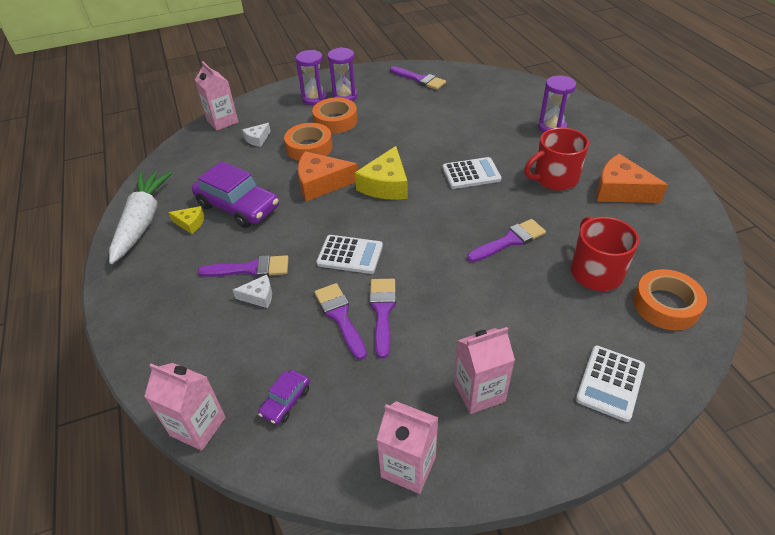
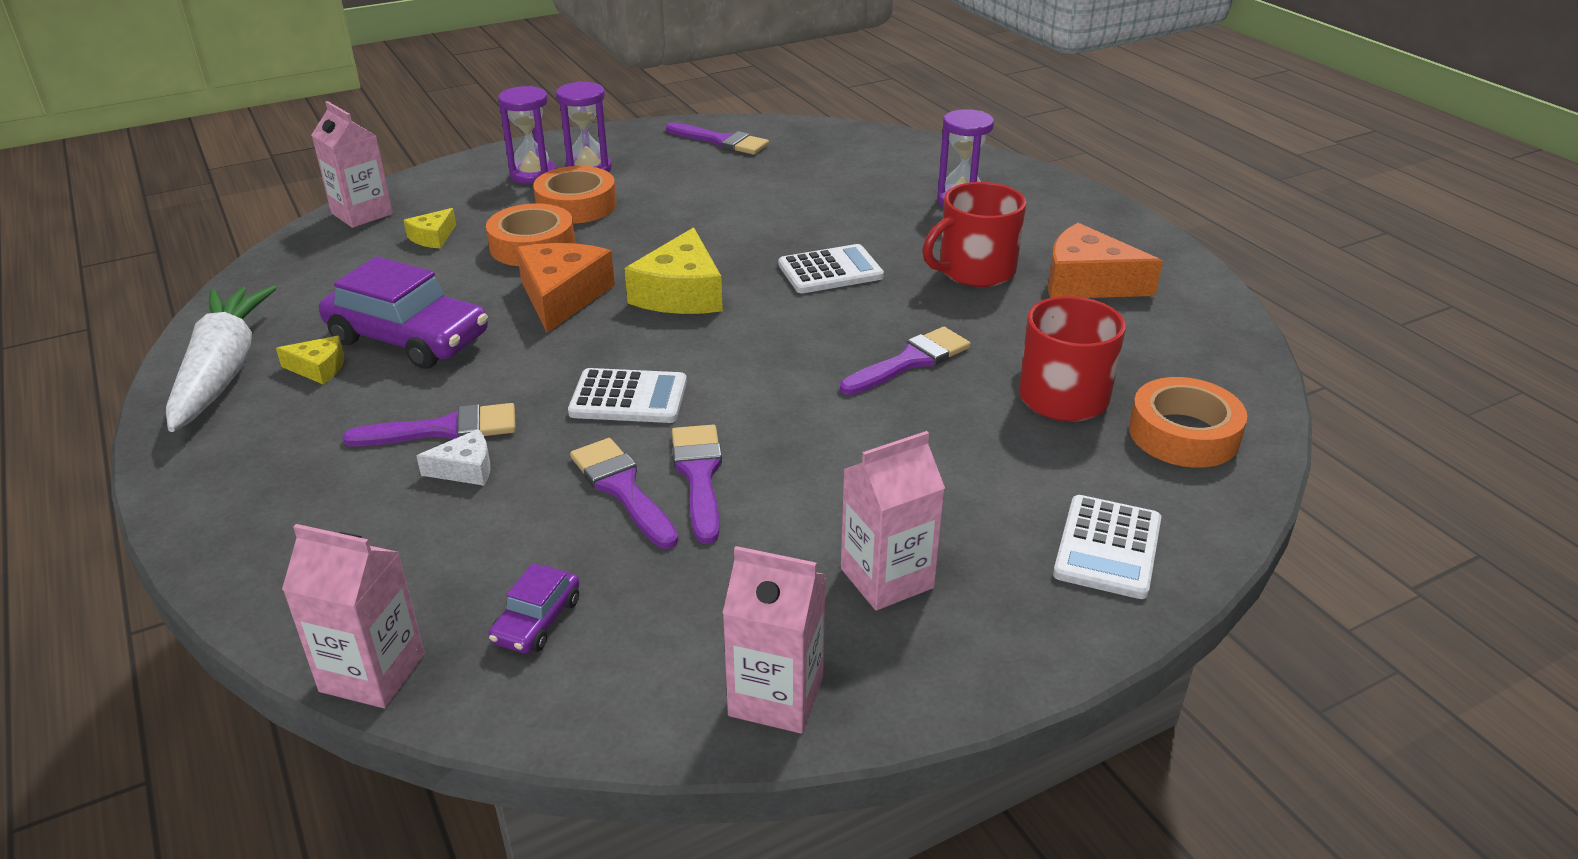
camera: 10 degrees left, 10 degrees down
(257, 139) = (433, 237): white cheese -> yellow cheese
(321, 183) = (562, 297): orange cheese -> orange cheese turned 105 degrees clockwise

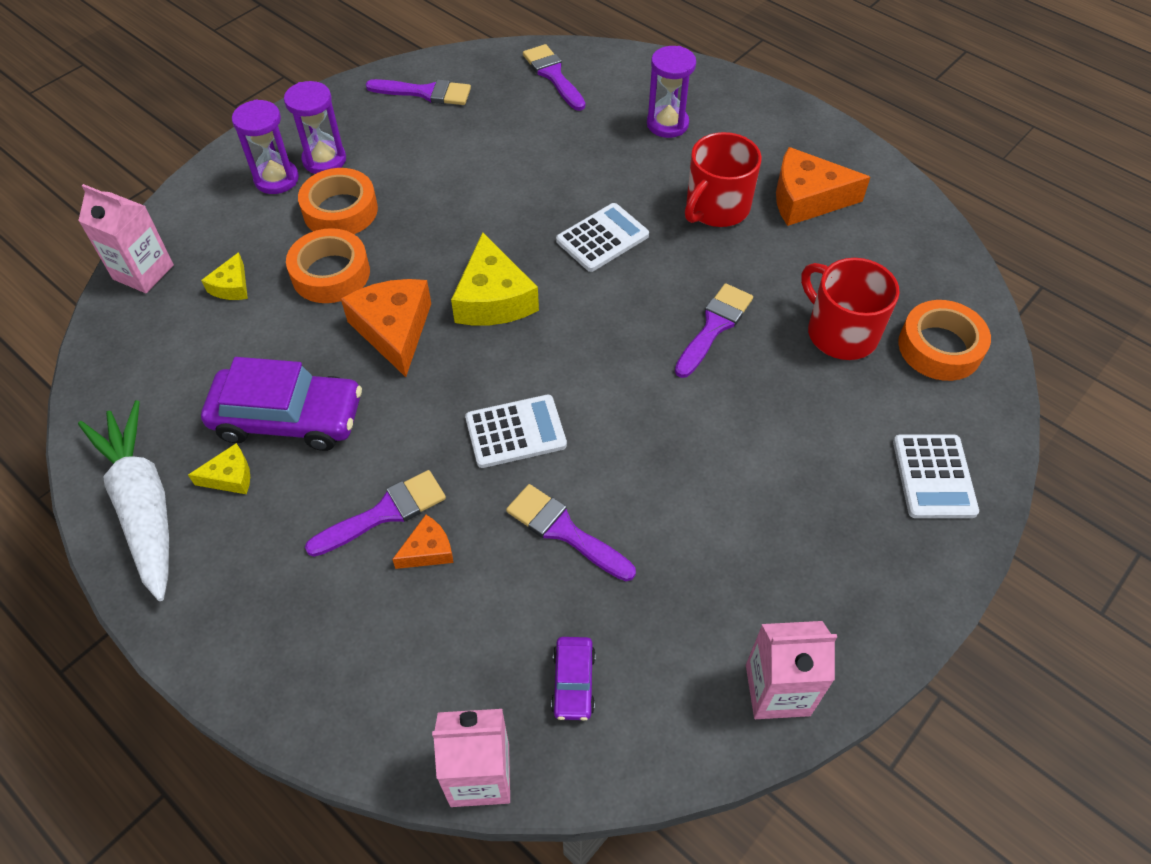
camera: 20 degrees left, 20 degrees up
(465, 469) = (428, 550): white cheese -> orange cheese
(699, 475) = (615, 498): purple brush -> purple brush (553, 75)
(887, 578) = (800, 555): pink carton -> none

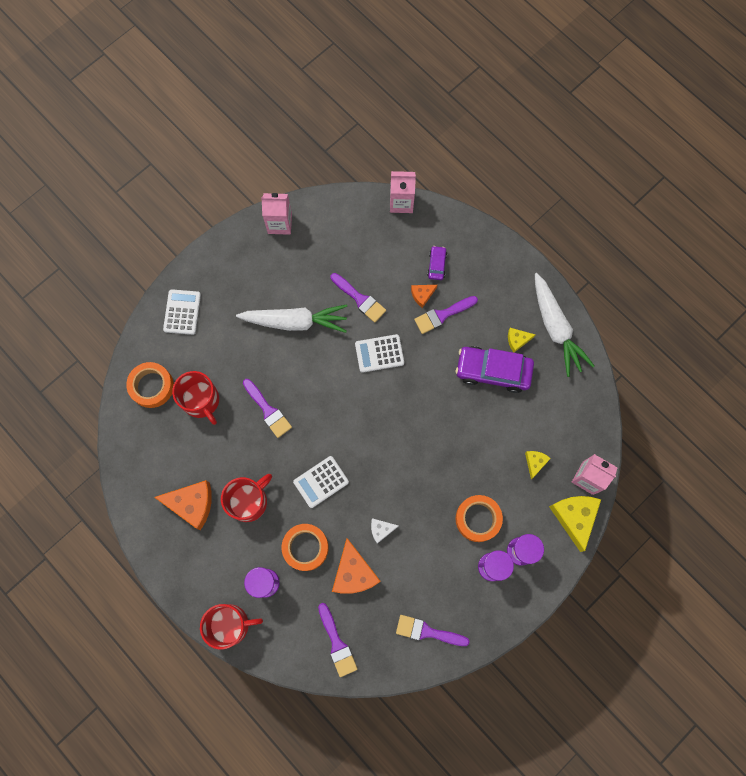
camera: 175 degrees left, 20 degrees up
(331, 273) = (479, 467): orange tape -> orange tape (305, 547)
(394, 330) = (442, 423): orange cheese -> orange cheese (354, 572)
(493, 298) = (387, 441): yellow cheese -> yellow cheese (574, 517)
(497, 189) = (381, 530): none -> white cheese
(573, 682) = (362, 233): purple car -> purple car (436, 265)
(695, 476) = (295, 322): none -> white carrot
(707, 83) = (230, 624): none -> red mug
(714, 326) = (268, 410): purple brush -> purple brush turned 75 degrees counterclockwise

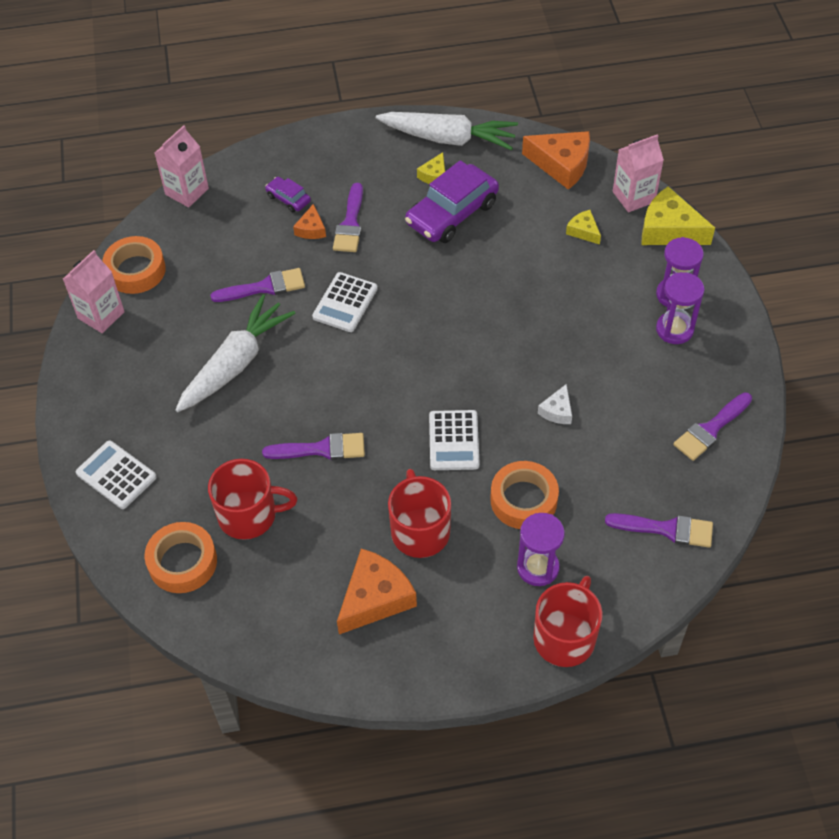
camera: 55 degrees left, 20 degrees down
(354, 572) = (590, 466): orange cheese -> orange cheese (561, 164)
(478, 519) = (610, 313): orange tape -> orange tape (136, 270)

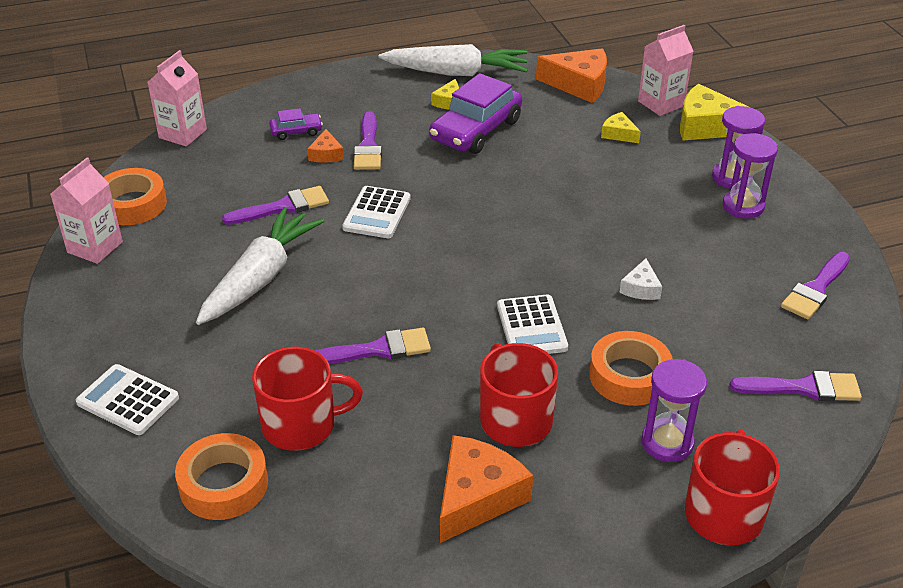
camera: 10 degrees left, 15 degrees down
(288, 199) = (296, 131): purple car -> purple car turned 135 degrees clockwise

